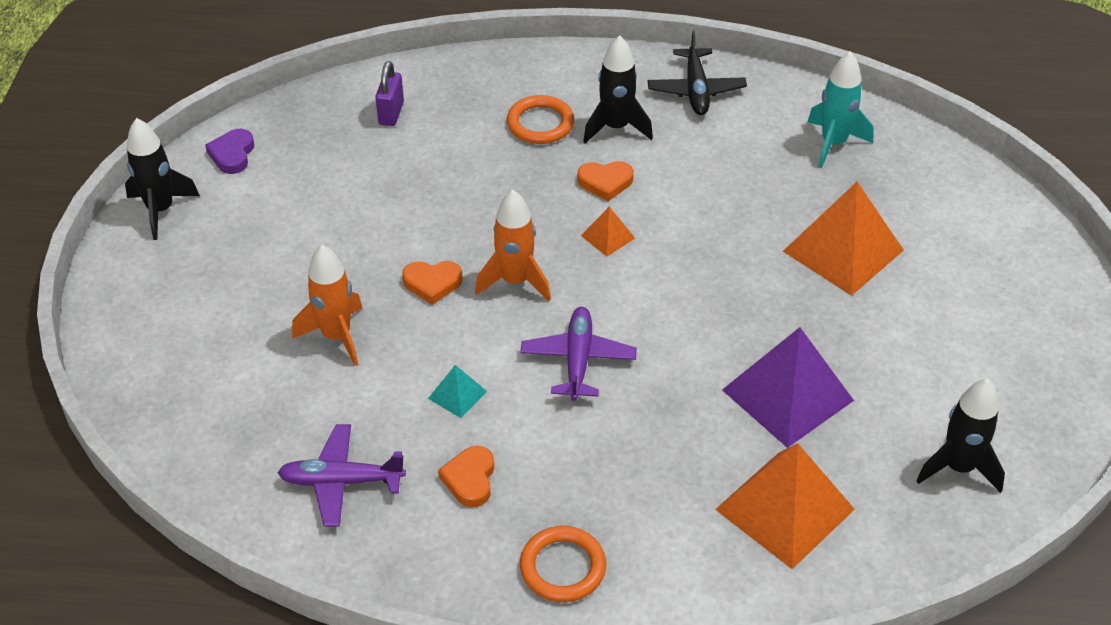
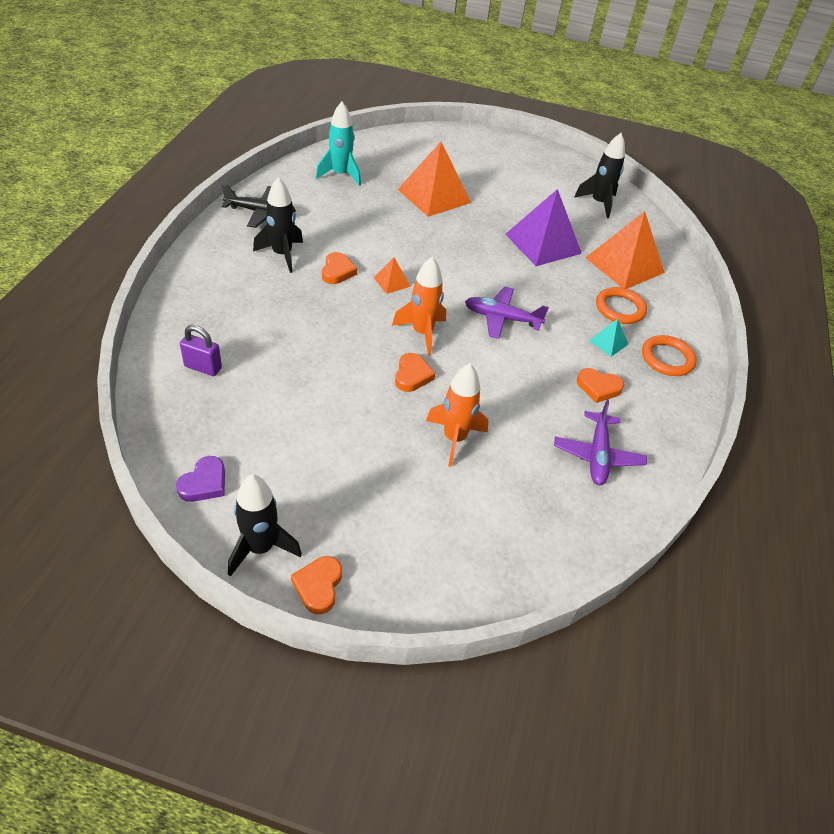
camera: 85 degrees left, 0 degrees up
(121, 259) = (318, 586): none -> orange heart
(232, 154) = (204, 483): purple heart -> purple heart turned 75 degrees counterclockwise
(457, 394) = (524, 381): turquoise pyramid -> turquoise pyramid (608, 342)
(540, 123) = (259, 288): orange ring -> orange ring (620, 308)

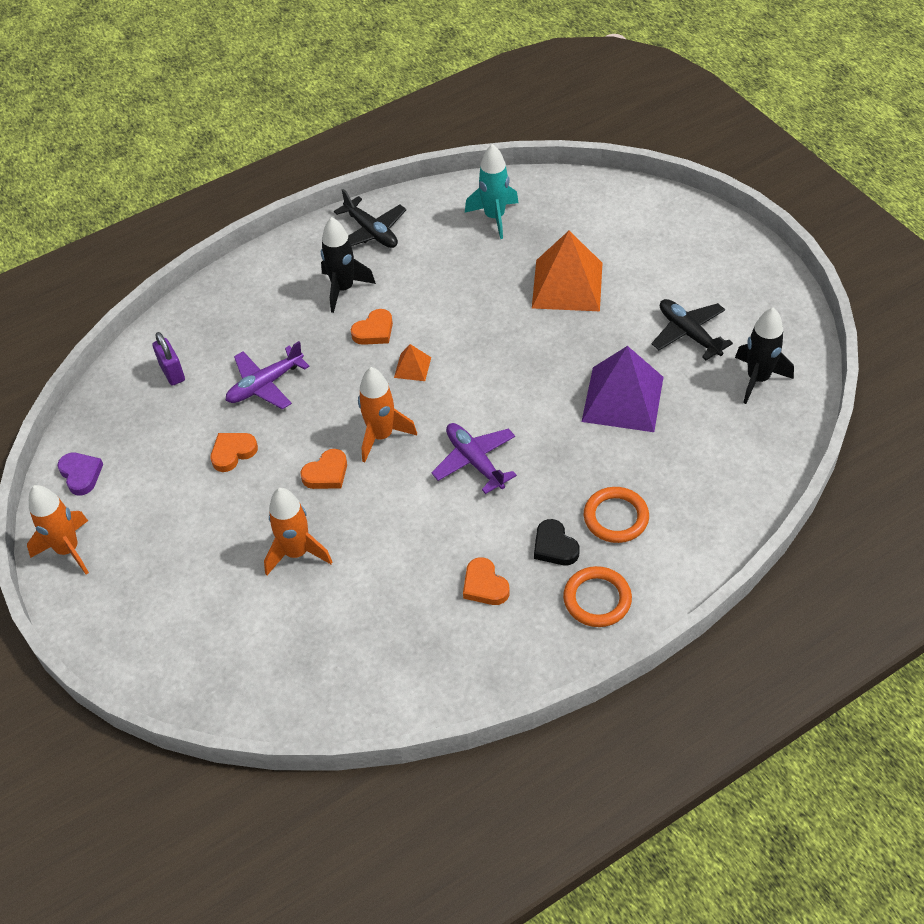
camera: 50 degrees right, 5 degrees up
(204, 483) = (81, 475): purple heart -> purple heart turned 105 degrees counterclockwise
(260, 548) = (68, 550): black rocket -> orange rocket
(318, 586) = (75, 604): orange heart -> orange heart (233, 453)
(535, 195) = (688, 333): none -> black plane
(597, 455) = (402, 647): purple plane -> purple plane (265, 385)
(608, 342) = (554, 546): turquoise pyramid -> black heart
(624, 265) = (688, 471): orange pyramid -> none

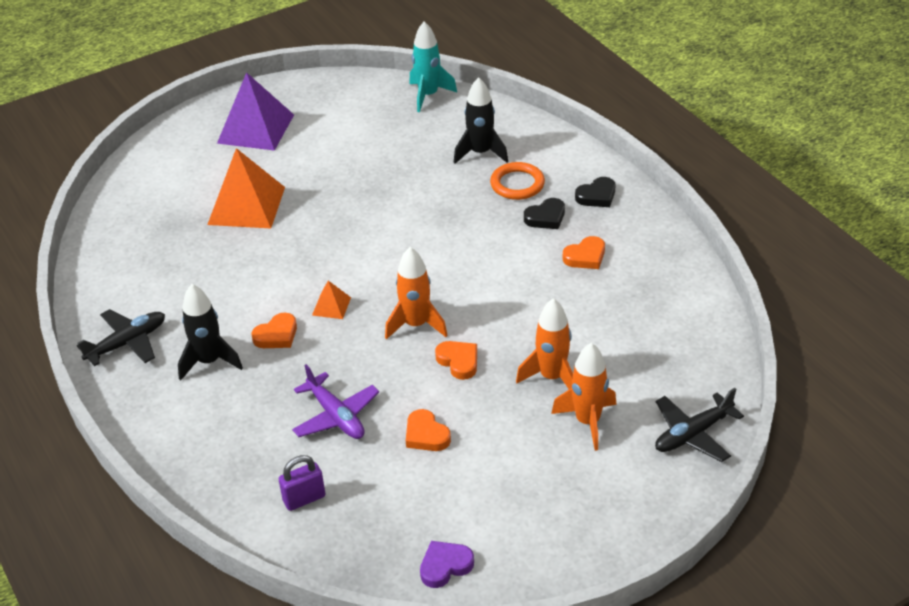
camera: 90 degrees left, 10 degrees down
(68, 550) = (547, 563): orange rocket -> orange rocket (587, 421)
(374, 331) = (277, 335): orange heart -> orange heart turned 90 degrees clockwise
(474, 461) = (452, 263): purple plane -> none
(494, 217) = (137, 252): turquoise rocket -> turquoise rocket (428, 95)
(597, 599) = (597, 196): orange ring -> black heart
(622, 399) = (391, 177): purple pyramid -> purple pyramid (255, 129)
(688, 333) = (323, 138): black plane -> black plane (693, 434)
(757, 379) = (380, 106): black rocket -> black rocket (480, 153)

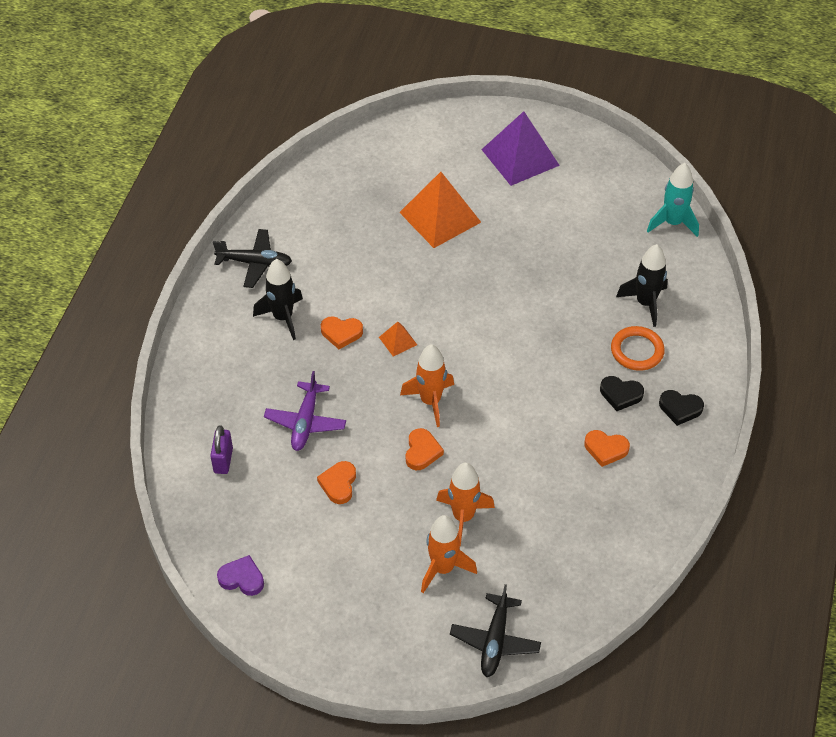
camera: 45 degrees right, 10 degrees up
(304, 498) = (223, 460): purple padlock -> purple padlock turned 75 degrees clockwise
(693, 434) = (495, 641): black plane -> black plane turned 90 degrees counterclockwise

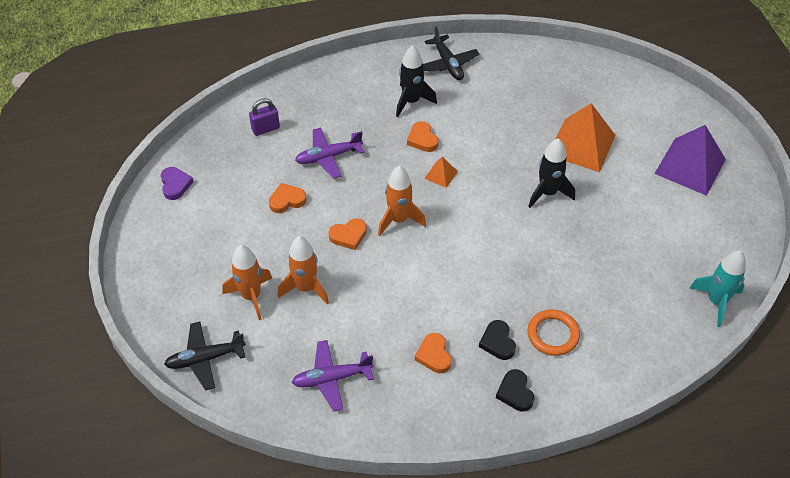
camera: 60 degrees right, 0 degrees up
(583, 542) = (332, 378): none -> purple plane
(645, 303) = (609, 319): black rocket -> black rocket (547, 193)

